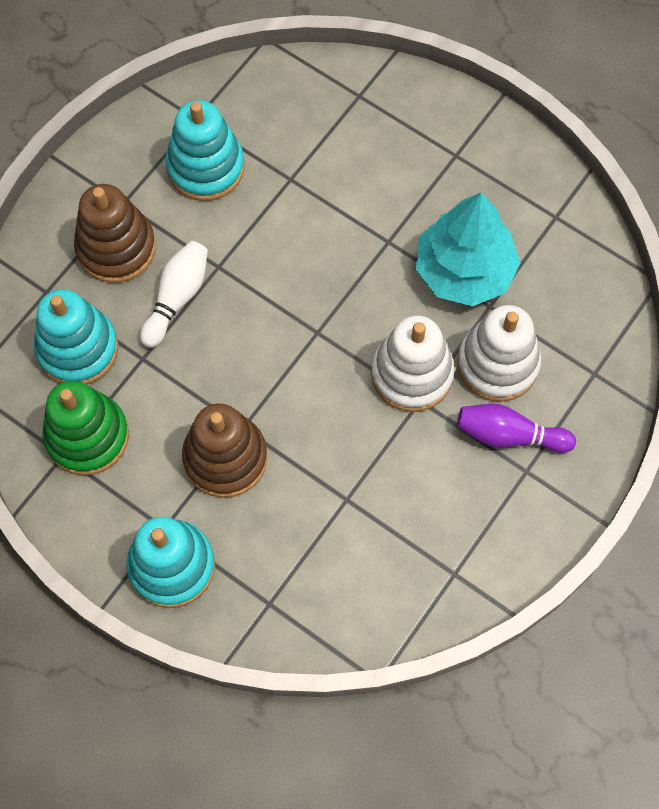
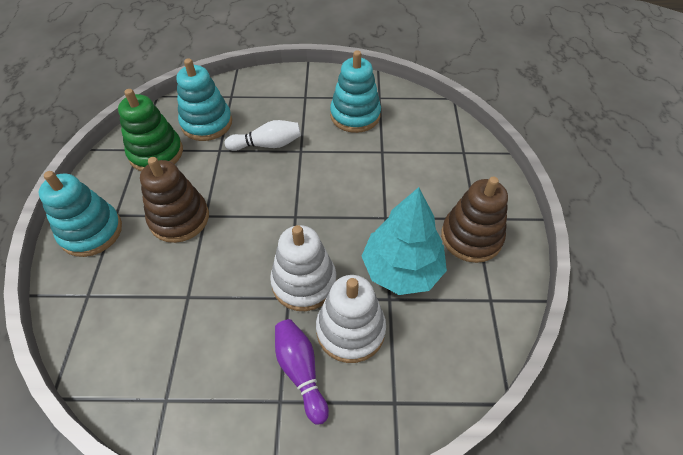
camera: 55 degrees right, 15 degrees down
(116, 247) = (277, 107): brown stacking toy -> brown stacking toy (471, 237)

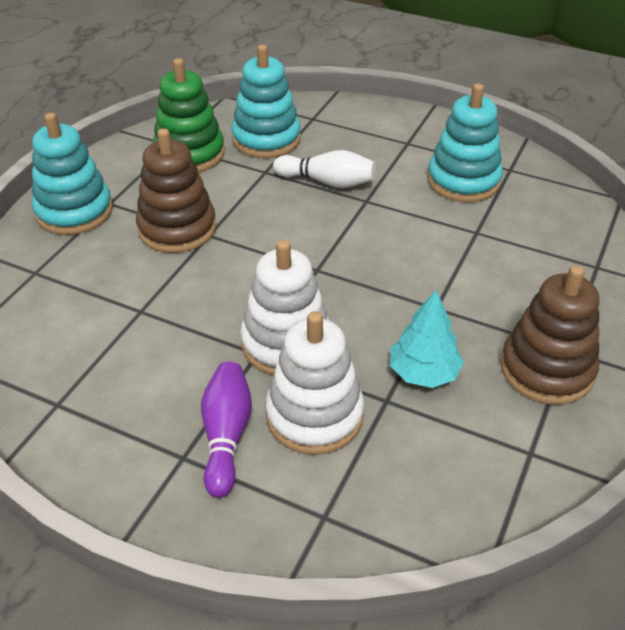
camera: 25 degrees right, 10 degrees down
(402, 269) = (423, 372): turquoise tree -> turquoise tree, size x0.61

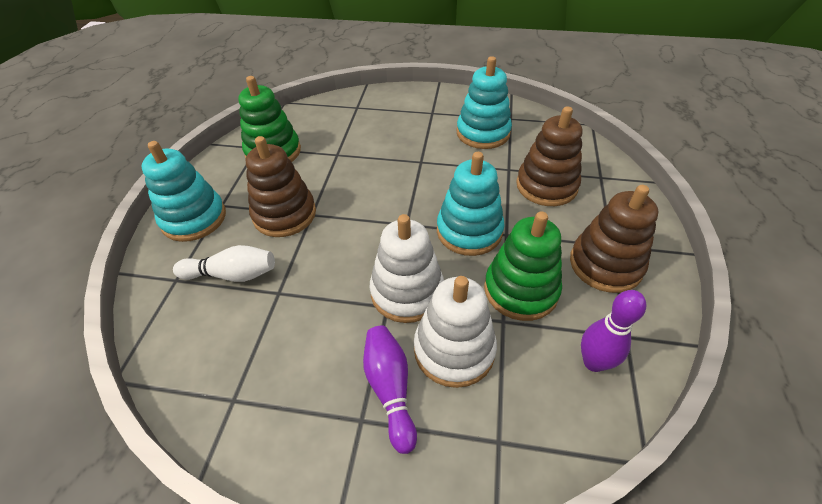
camera: 15 degrees left, 5 degrees up
(266, 139) = (328, 129): turquoise stacking toy -> turquoise stacking toy (469, 231)
(327, 182) = (387, 153): white bowling pin -> white bowling pin (232, 274)
(423, 372) = (520, 290): turquoise tree -> green stacking toy
(474, 469) = (593, 362): none -> purple bowling pin
(516, 262) = (546, 186): none -> brown stacking toy

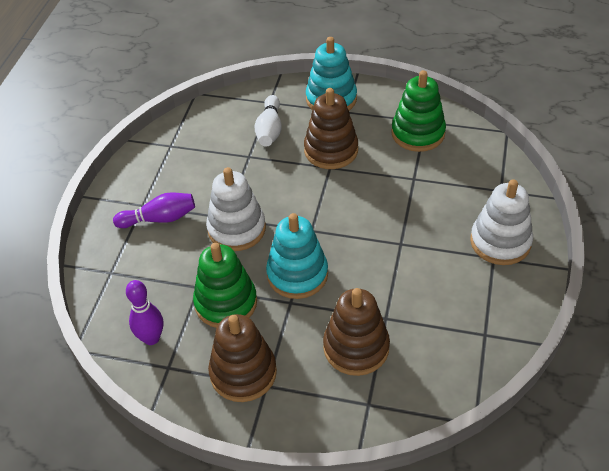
camera: 95 degrees right, 0 degrees up
(454, 350) = (180, 254): white stacking toy -> white stacking toy (500, 242)
(483, 133) = (452, 302): turquoise stacking toy -> none

